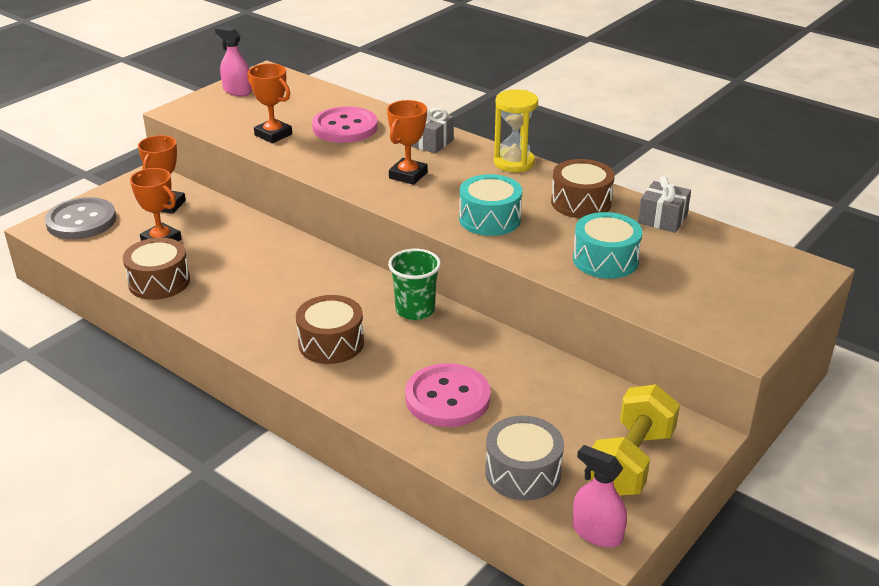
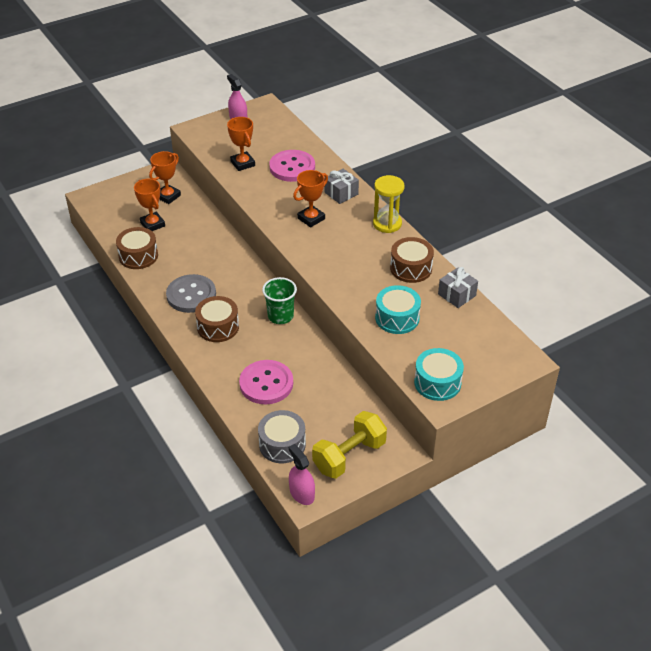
camera: 20 degrees right, 10 degrees up
(81, 221) = (112, 197): grey button -> grey button (191, 295)
(490, 219) = (343, 267): turquoise drum -> turquoise drum (437, 383)

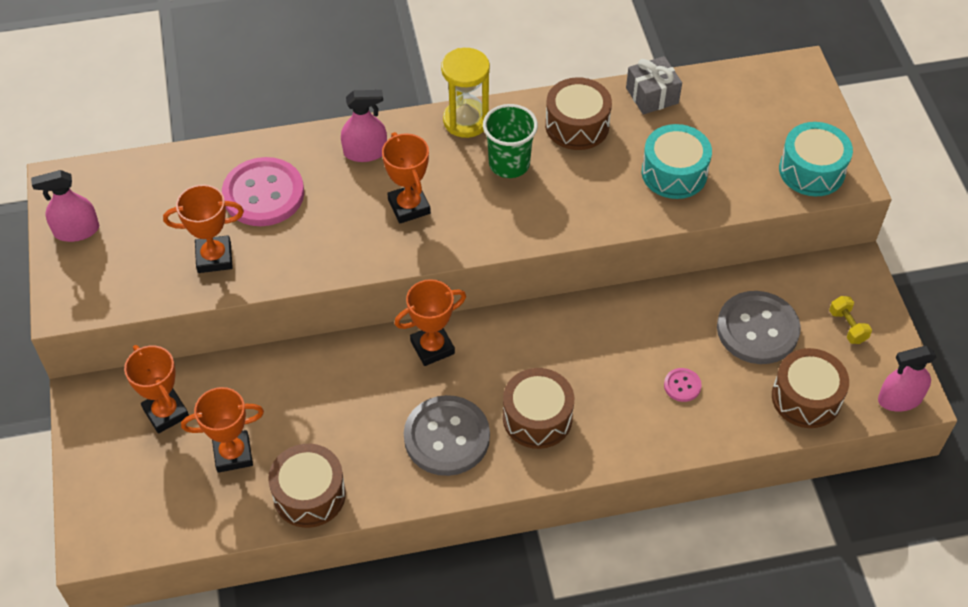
camera: 70 degrees left, 10 degrees up
(247, 275) = (432, 347): none -> orange trophy
(266, 383) = (682, 385): pink button -> pink button, size x0.44
(280, 316) = (546, 329): green cup -> green cup (509, 164)
(282, 444) = (806, 398): grey drum -> brown drum
(325, 410) = (757, 329): none -> grey button
(341, 193) = (365, 152): grey gift -> pink spray bottle
(349, 456) = (847, 326): yellow dumbbell -> yellow dumbbell, size x0.45

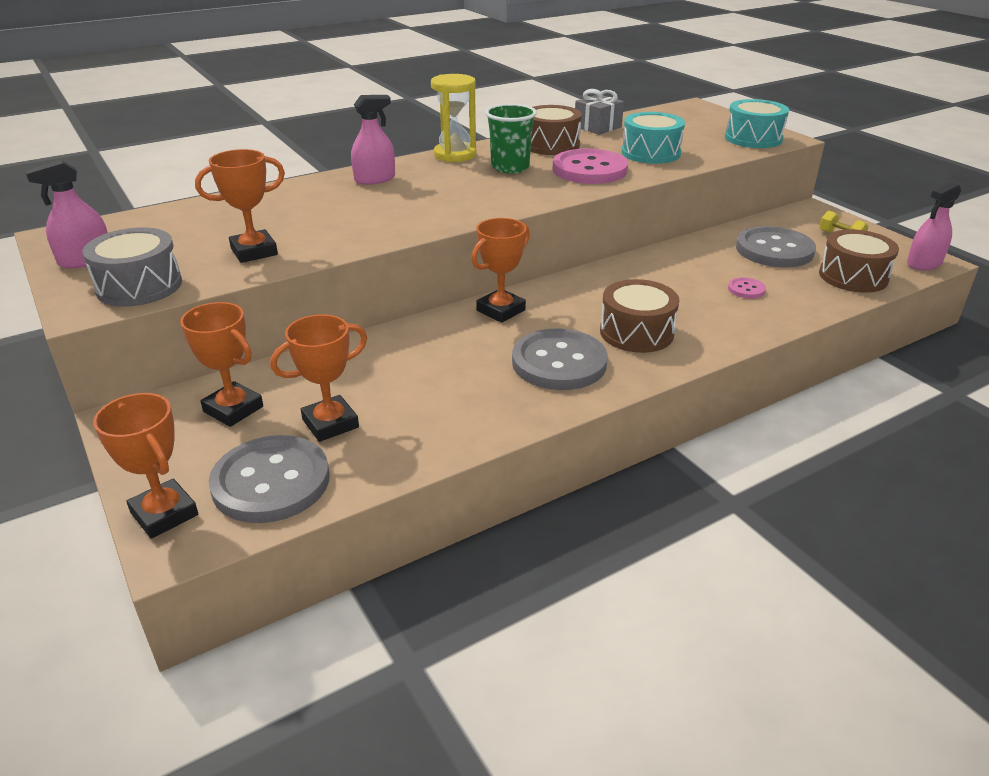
camera: 20 degrees left, 20 degrees down
(110, 285) = (139, 286): none -> grey drum
(170, 504) = (271, 482): none -> grey button
(263, 194) = (287, 211): pink button -> pink button (589, 170)
(309, 494) = (439, 435): brown drum -> none
(409, 206) = (437, 198): orange trophy -> orange trophy (164, 514)

